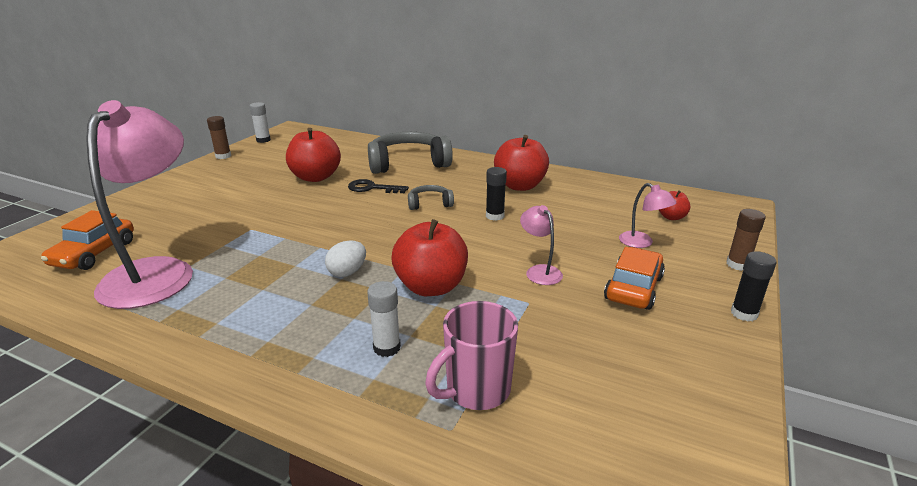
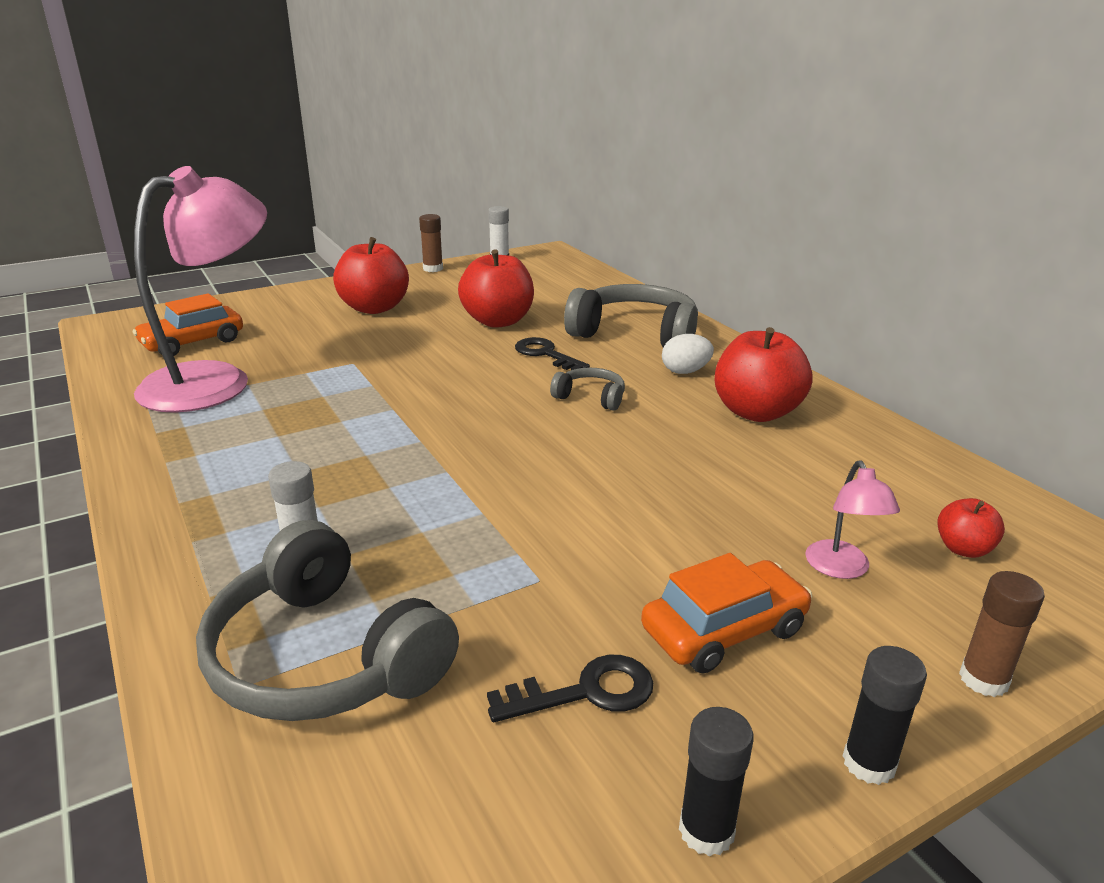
camera: 35 degrees right, 0 degrees up
(347, 272) = (381, 450): white egg -> white egg (685, 371)
(431, 287) = (447, 506): red apple -> red apple (374, 308)
(476, 390) = (325, 656): pink mug -> grey headphones
(495, 216) = (657, 443): black glue stick -> black glue stick (706, 830)
(539, 271) = (614, 544): pink lamp -> none
(617, 341) = (586, 692): none -> black key

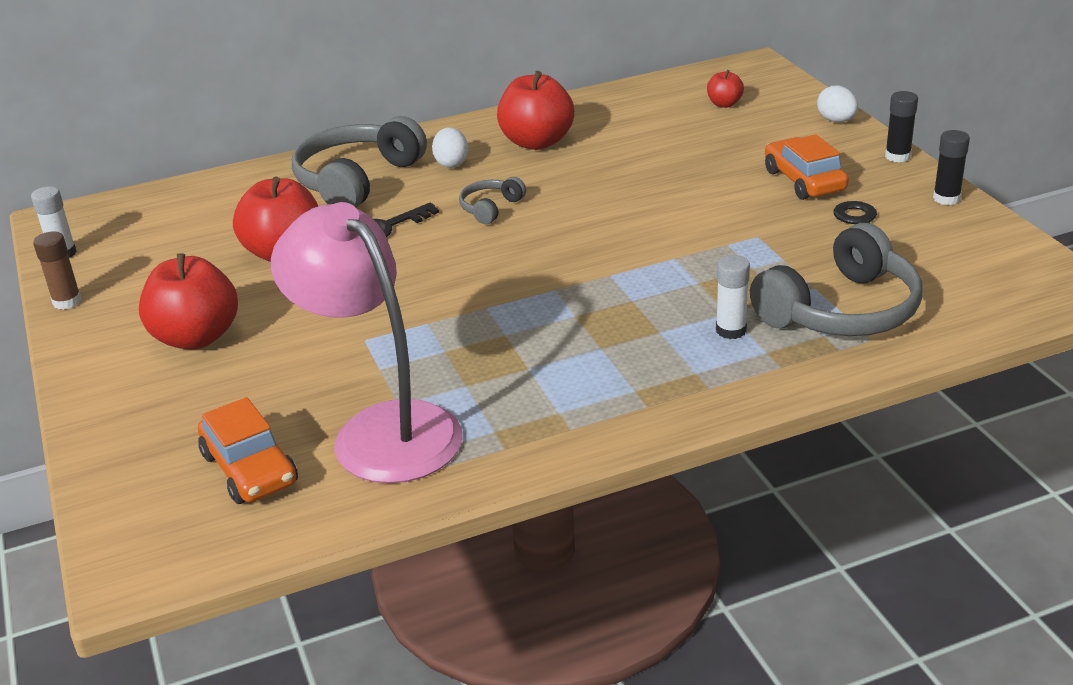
camera: 80 degrees left, 5 degrees up
(841, 569) = (744, 140): pink lamp -> none
(983, 679) = (836, 120): brown glue stick -> white egg

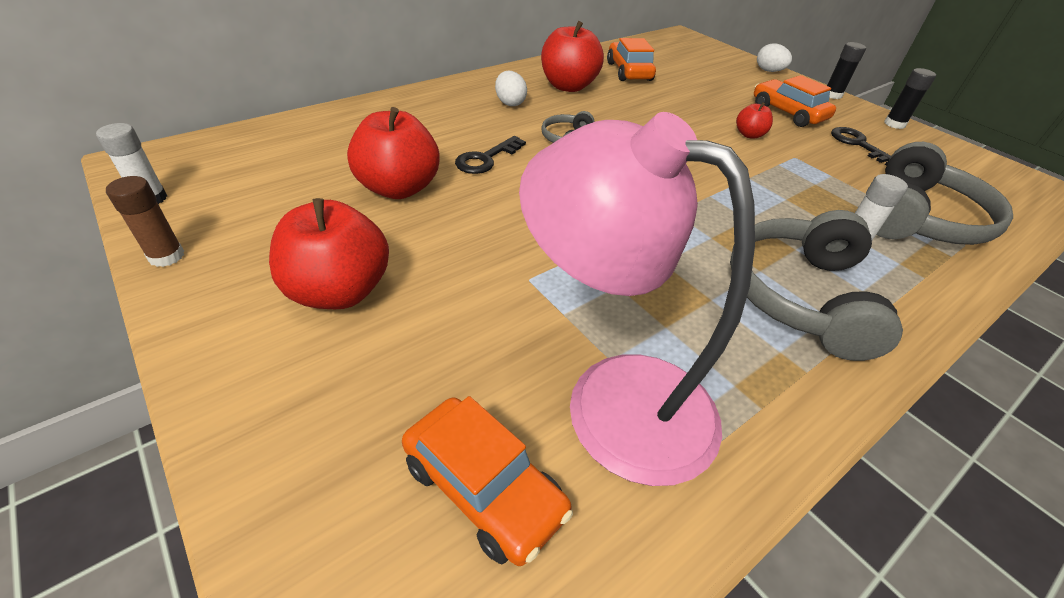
camera: 20 degrees left, 10 degrees up
(357, 180) = (435, 118): grey headphones -> grey headphones (800, 296)
(631, 122) = (629, 71): none -> orange car
(724, 104) = (684, 60): red apple -> red apple (749, 135)

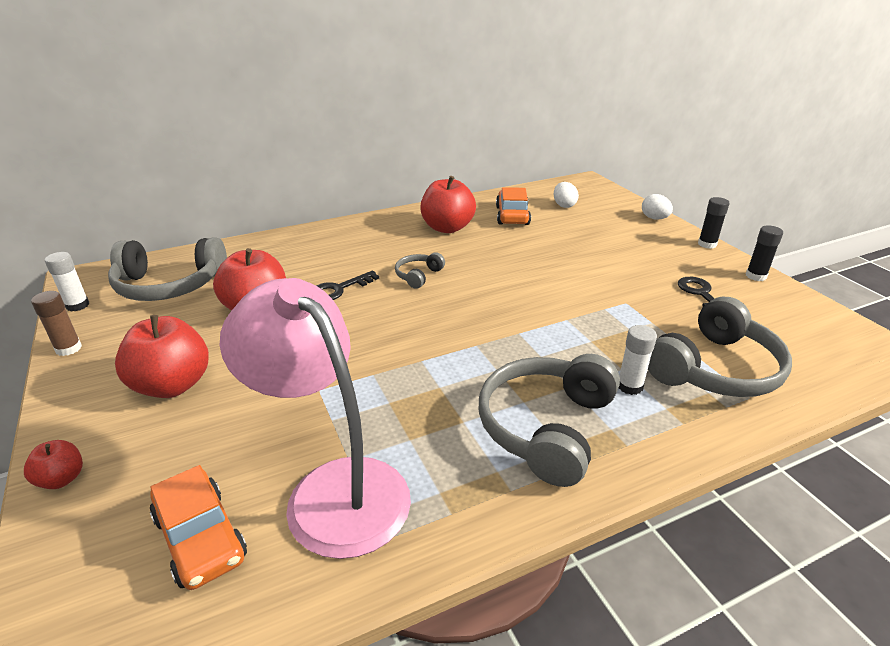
camera: 15 degrees right, 10 degrees down
(269, 165) = (170, 285): none -> grey headphones
(510, 103) = (387, 241): white egg -> white egg (564, 205)
(749, 135) = (593, 279): red apple -> red apple (62, 479)
(788, 113) = (647, 260): orange car -> none

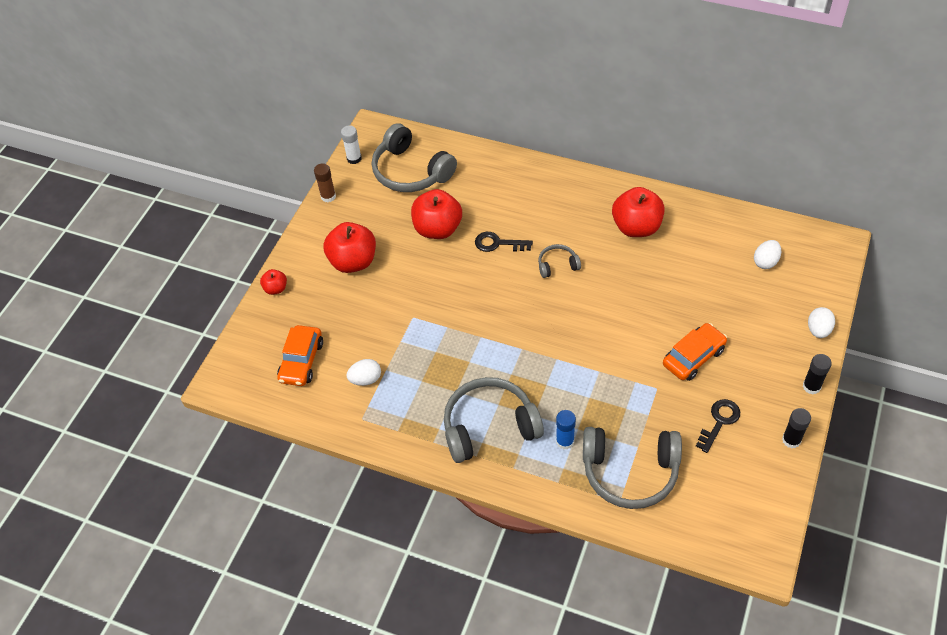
camera: 50 degrees right, 20 degrees up
(333, 489) = (366, 379): pink lamp -> white egg
(512, 215) = (704, 246): orange car -> orange car (693, 357)
(630, 386) = (565, 441): white glue stick -> blue glue stick

